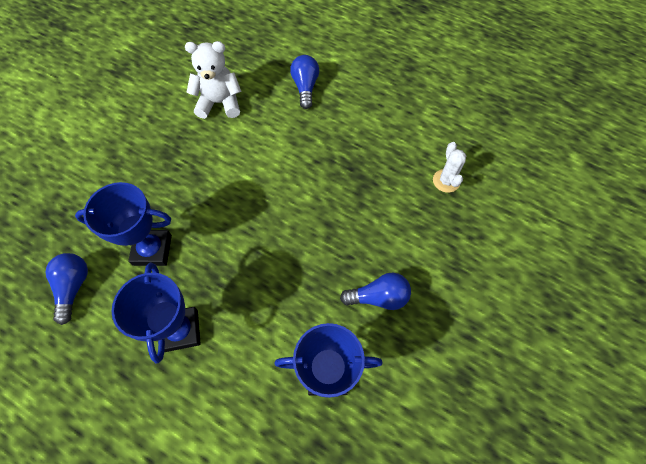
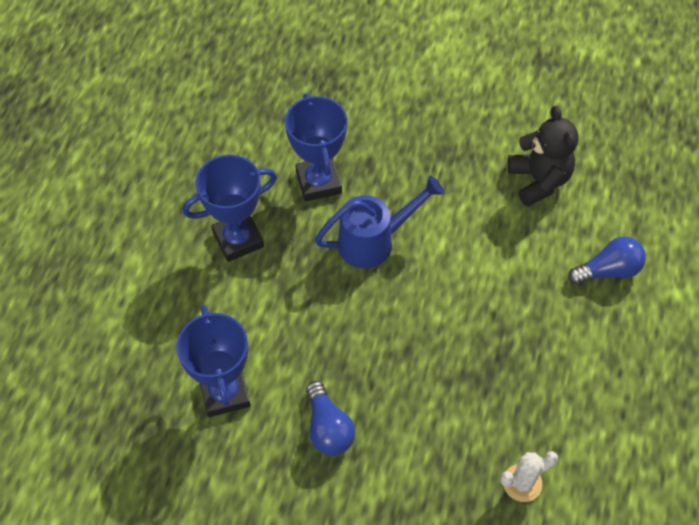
camera: 75 degrees right, 5 degrees down
(73, 287) = (258, 130): blue light bulb -> none
(219, 103) = (539, 180): white teddy bear -> black teddy bear
(226, 222) = (374, 241): none -> blue watering can

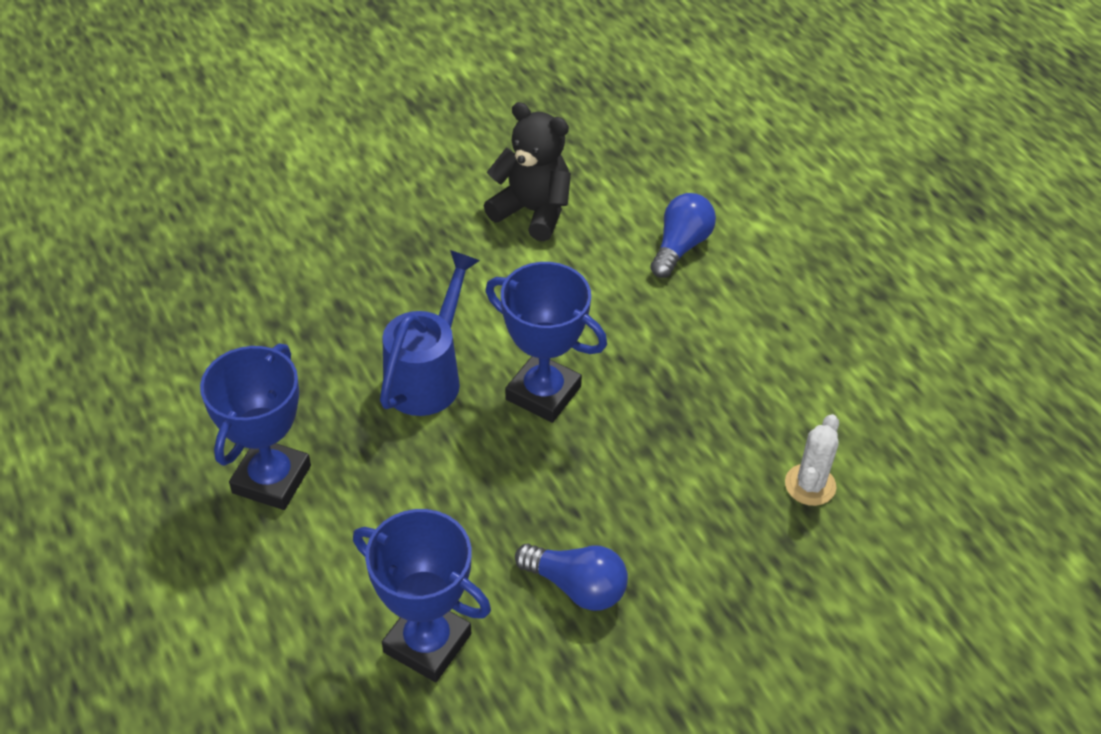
camera: 45 degrees left, 10 degrees down
(318, 182) = (304, 360): blue trophy -> blue trophy (543, 393)

